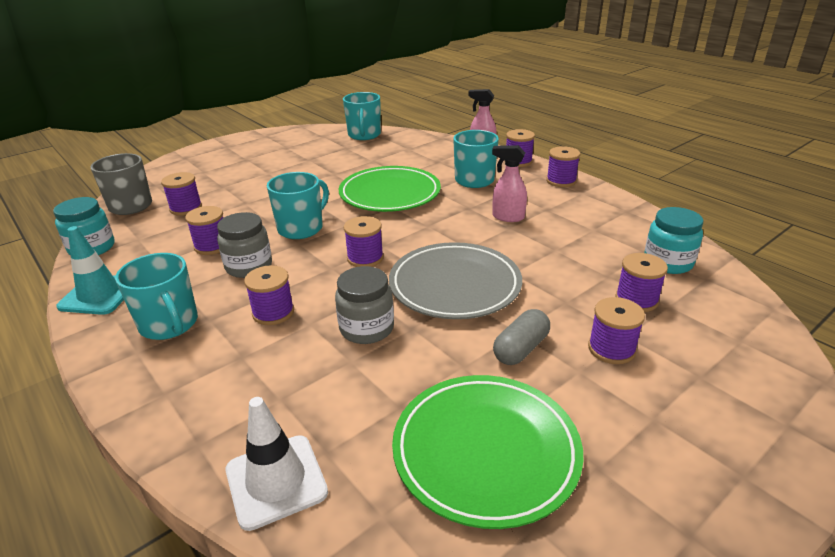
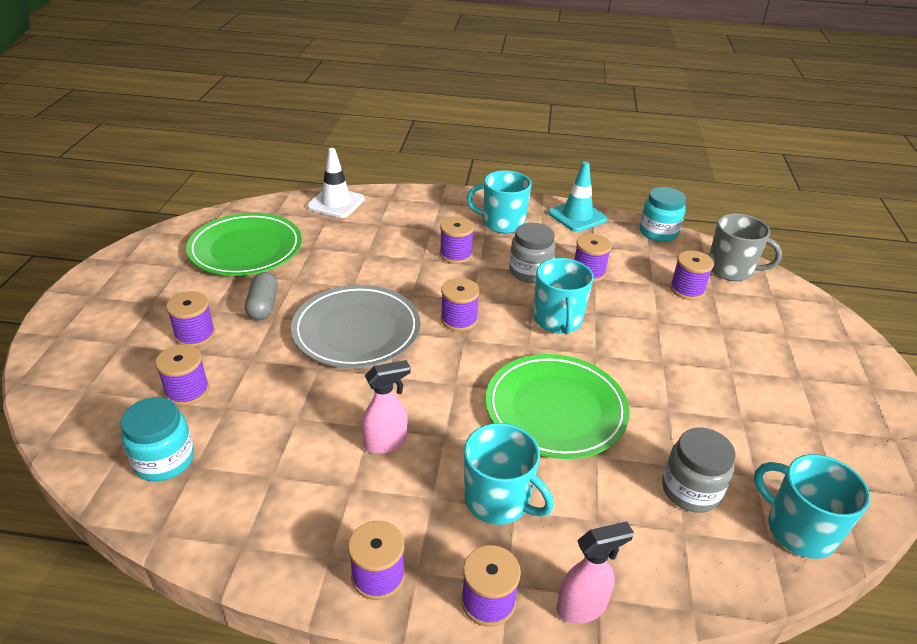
camera: 135 degrees right, 5 degrees up
(366, 328) = (381, 272): grey jar -> grey jar (690, 490)

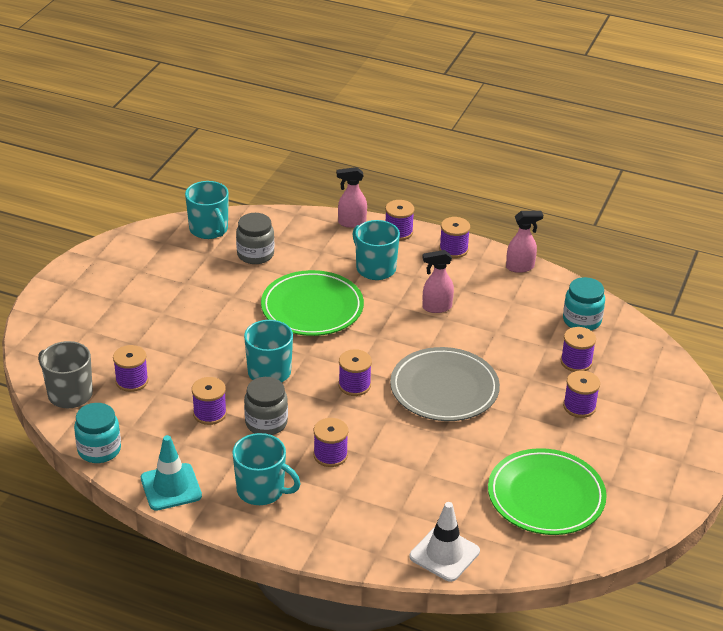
camera: 165 degrees left, 0 degrees up
(254, 556) = (520, 267): none -> pink spray bottle
(263, 306) = (524, 425): grey capsule -> none

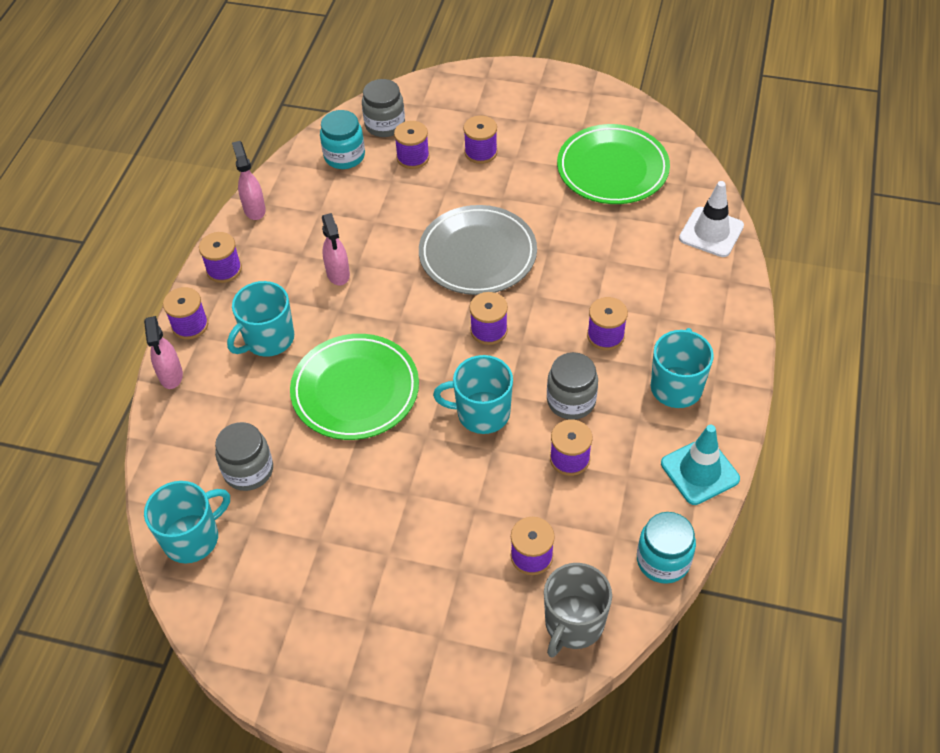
camera: 95 degrees left, 15 degrees up
(623, 348) = (385, 125): none -> grey jar

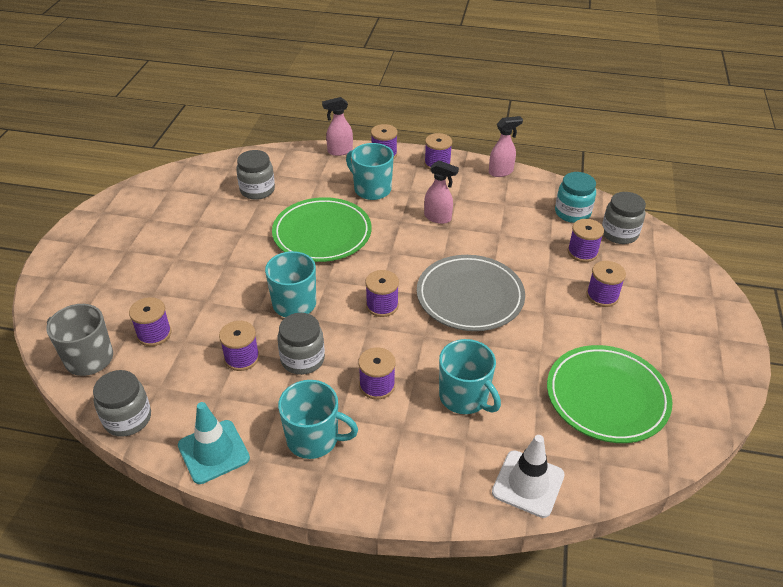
camera: 85 degrees right, 10 degrees down
(192, 538) = (209, 173): turquoise mug -> turquoise mug (464, 397)
(338, 274) = (438, 218): pink spray bottle -> pink spray bottle turned 135 degrees counterclockwise
(663, 560) = (127, 419): turquoise jar -> grey jar

